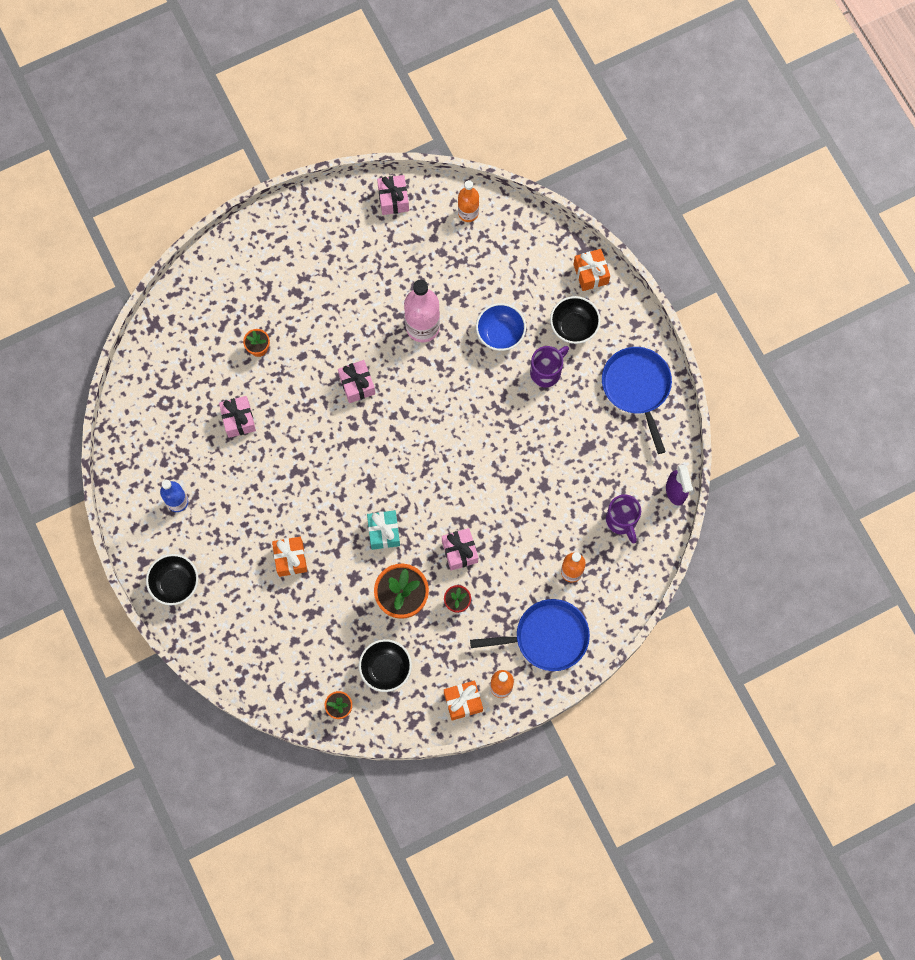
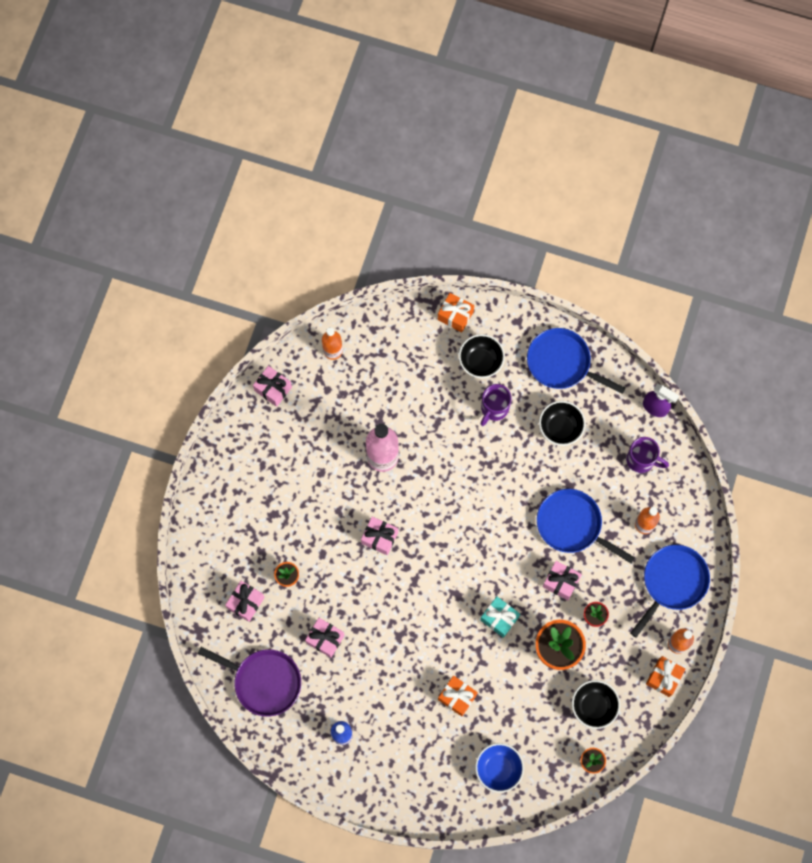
camera: 45 degrees left, 0 degrees up
(162, 407) = (264, 681): none -> purple pan
(175, 584) = (398, 790): black bowl -> black bowl (560, 428)
(209, 337) = (246, 602): none -> pink gift
(500, 334) = (438, 412): blue bowl -> blue bowl (498, 769)
(514, 517) = (572, 525): none -> blue pan
(546, 372) = (494, 409): purple mug -> purple mug turned 150 degrees counterclockwise

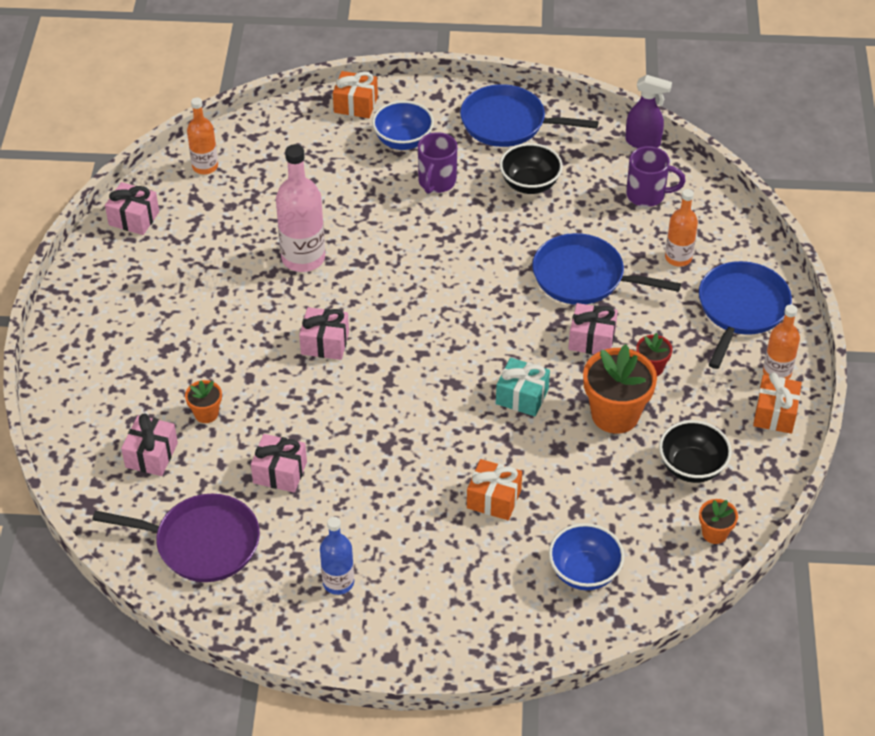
camera: 15 degrees left, 25 degrees down
(480, 362) = (403, 141): black bowl -> blue bowl

